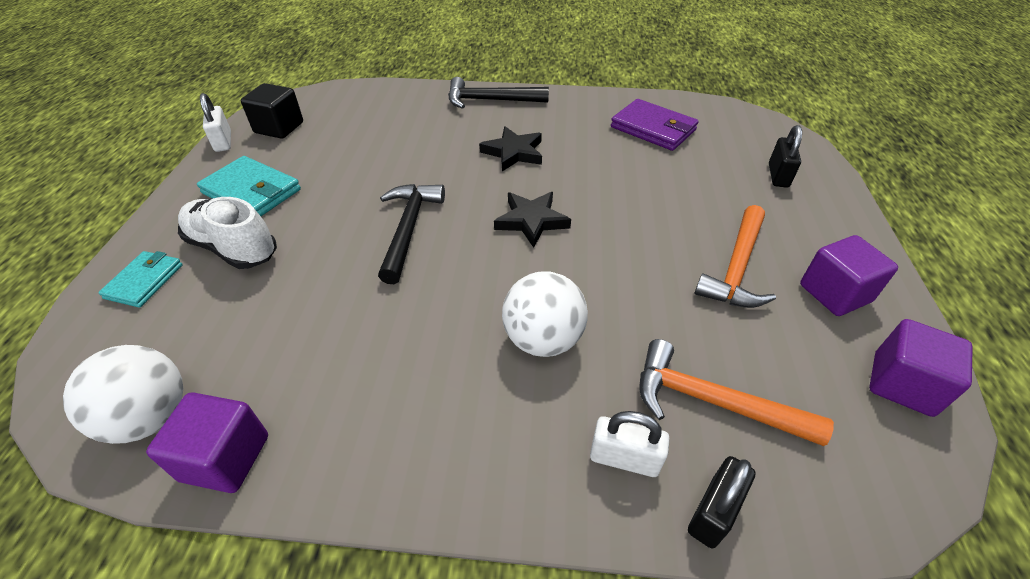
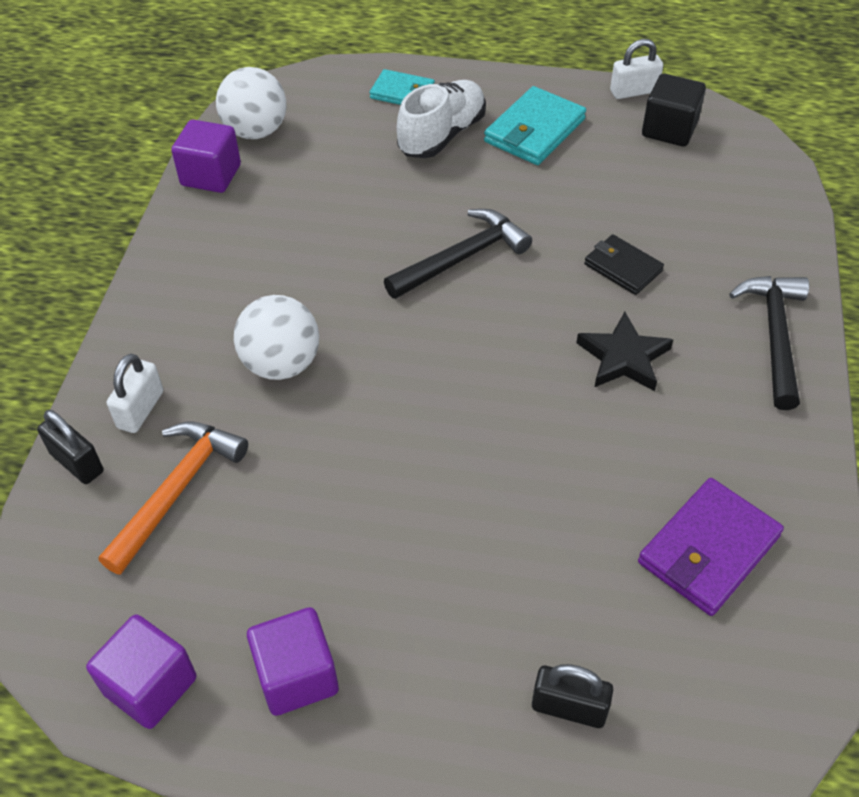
camera: 95 degrees right, 5 degrees up
(408, 229) = (462, 258): black hammer -> black hammer turned 45 degrees counterclockwise
(427, 151) = (622, 267): none -> black wallet
(531, 221) = (469, 367): black star -> none
(736, 268) = (358, 572): orange hammer -> none

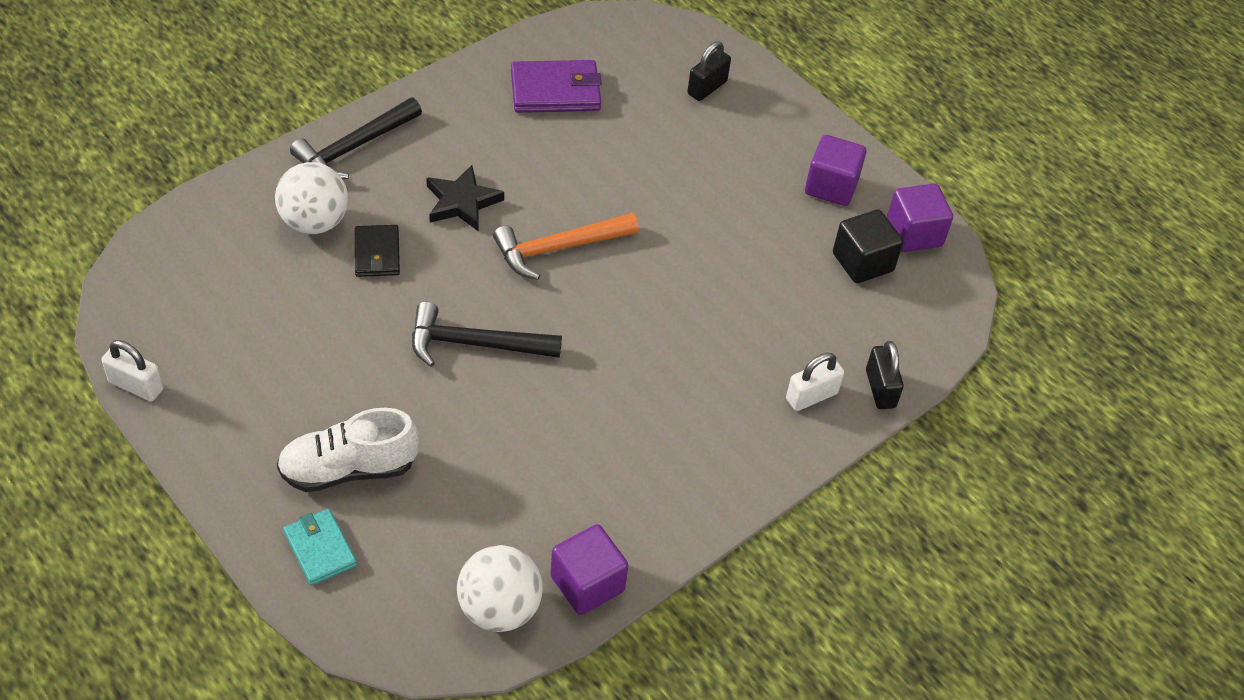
camera: 145 degrees left, 0 degrees up
(177, 490) = (826, 324): orange hammer -> orange hammer (558, 248)
(281, 364) = (686, 359): white ball -> white ball (314, 222)
(534, 131) = (271, 412): turquoise wallet -> none
(569, 707) = (707, 88): black padlock -> black padlock turned 75 degrees clockwise
(669, 129) = (171, 329): black cube -> black cube (862, 262)

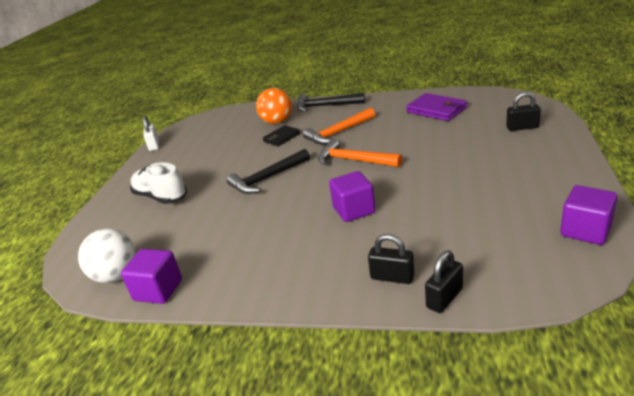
camera: 60 degrees right, 20 degrees down
(314, 222) = (277, 122): white ball -> orange ball
(320, 549) = (110, 216): turquoise wallet -> none
(462, 202) = (338, 133): black star -> orange hammer
(475, 344) = (267, 178): black hammer -> black hammer turned 90 degrees counterclockwise
(811, 396) = (392, 277): white padlock -> black padlock
(831, 186) = (549, 187): purple cube -> purple cube (354, 210)
(862, 262) = (523, 229): black cube -> none

